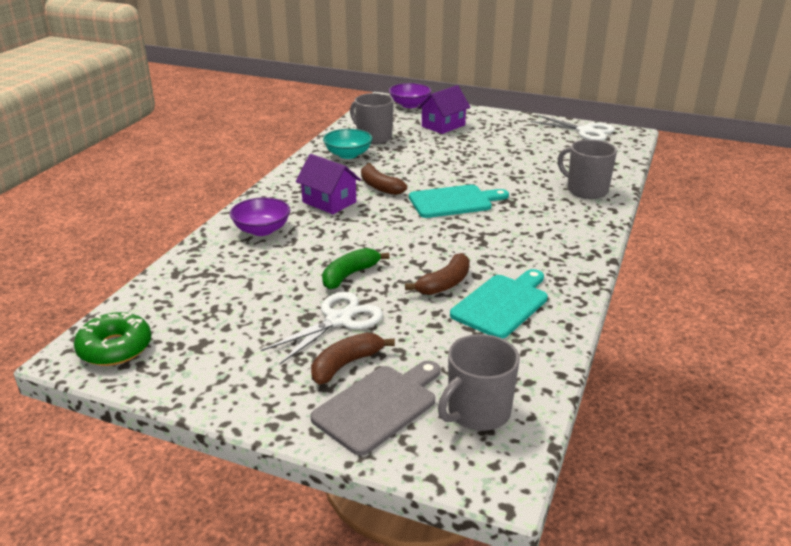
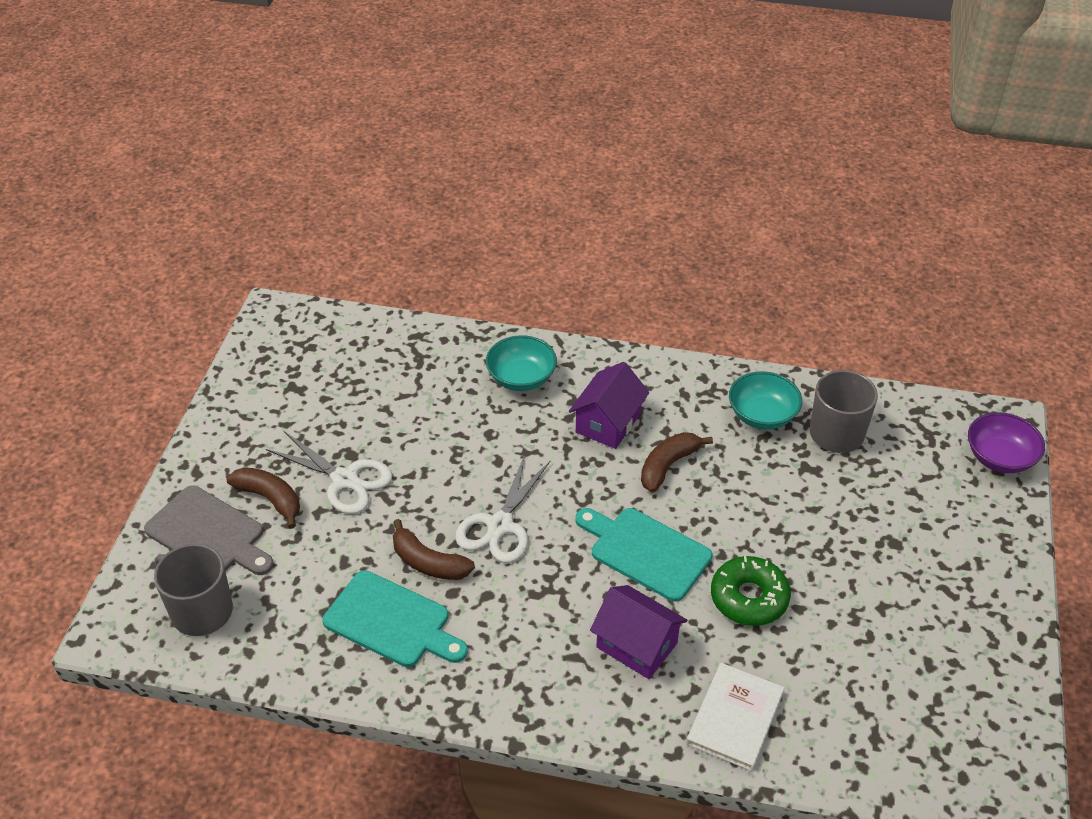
camera: 80 degrees right, 15 degrees up
(115, 348) = (286, 334): green donut -> green donut (749, 598)
(262, 230) = (521, 378): purple bowl -> turquoise bowl
(349, 275) = (434, 473): green banana -> none
(443, 126) = (925, 512): purple house -> purple house (637, 645)
(453, 201) = (646, 552): turquoise cutting board -> turquoise cutting board turned 150 degrees clockwise
(585, 131) = (997, 725): white scissors -> white scissors (500, 525)
(586, 190) = (735, 718): grey mug -> white book

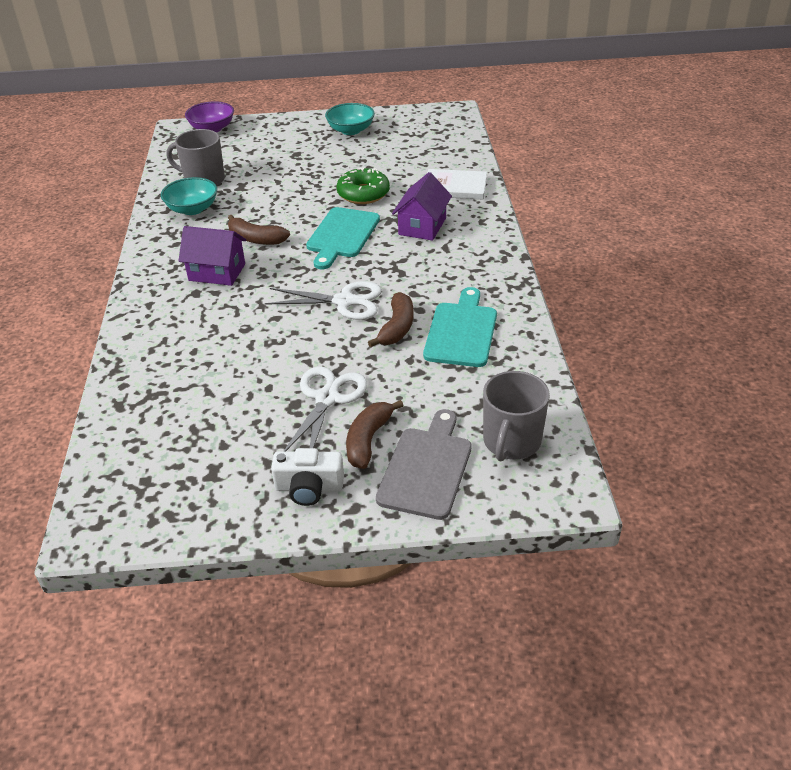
camera: 105 degrees left, 5 degrees down
(238, 447) = (309, 487): none -> white camera
(521, 378) = (171, 326): turquoise bowl -> turquoise bowl (351, 130)

